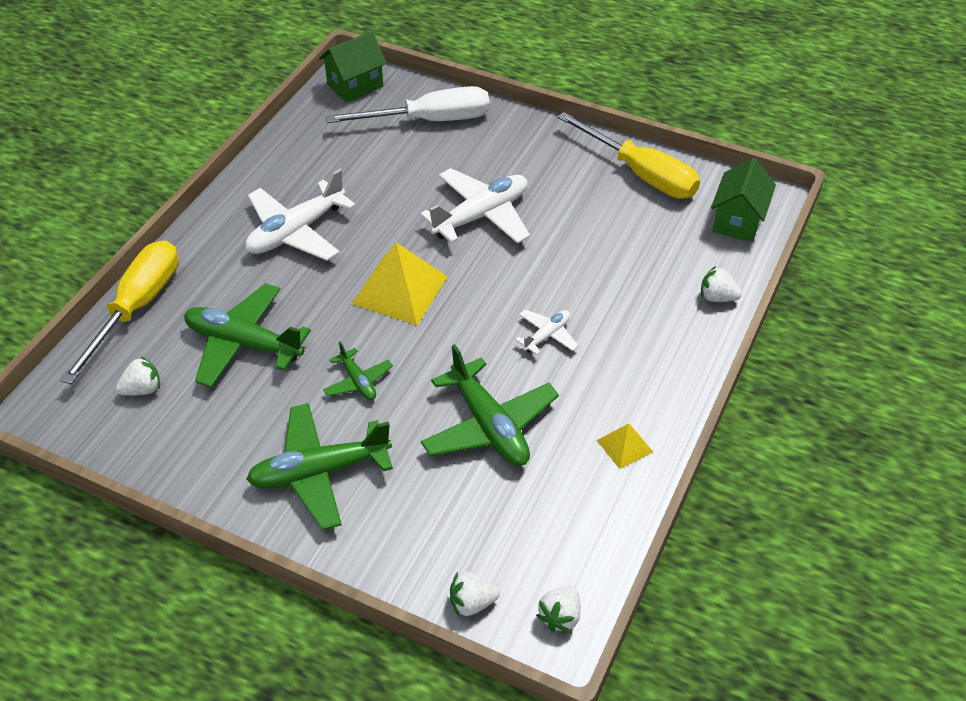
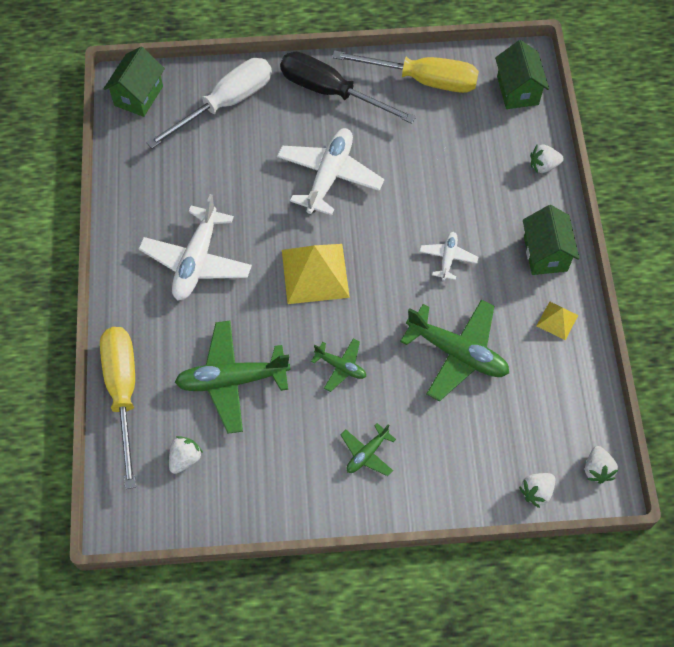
camera: 30 degrees left, 15 degrees up
(319, 472) = (367, 453): green plane -> green plane, size x0.51
(539, 149) = (331, 92): none -> black screwdriver
(658, 377) = (545, 254): none -> green house

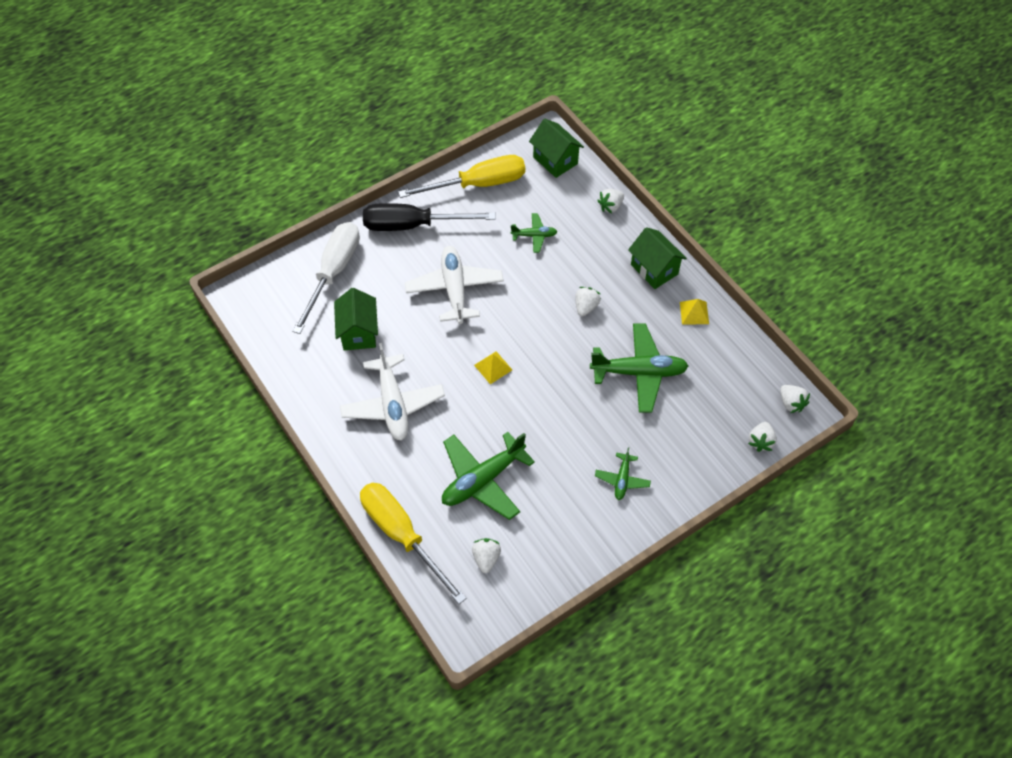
camera: 30 degrees left, 5 degrees down
(138, 96) = (256, 299): green house -> green house (358, 332)
(315, 273) = (493, 367): yellow pyramid -> yellow pyramid, size x0.51
(340, 367) = (559, 426): green plane -> green plane (534, 236)
(448, 258) = (586, 307): white plane -> white strawberry

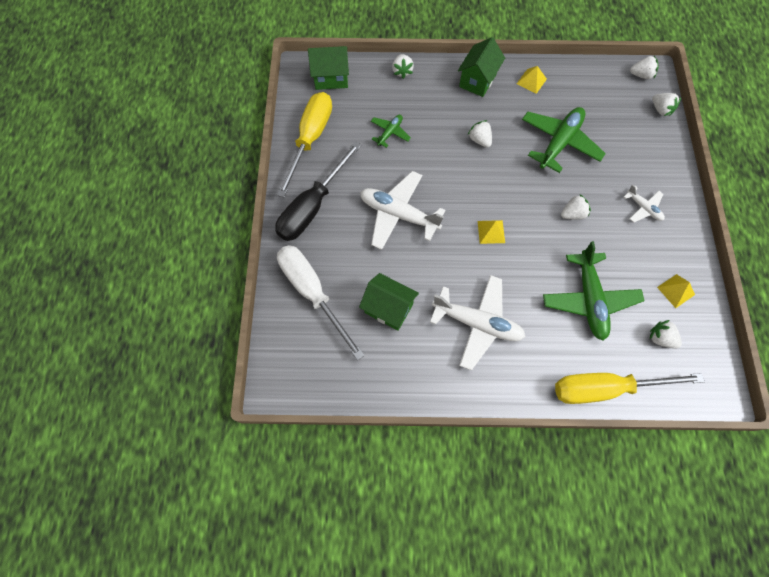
camera: 55 degrees left, 10 degrees up
(548, 550) = (676, 290): none -> yellow pyramid
(565, 423) = (572, 214): none -> white strawberry
(622, 479) = (643, 208): green plane -> white plane
(654, 269) = (477, 80): green house -> green house turned 60 degrees counterclockwise

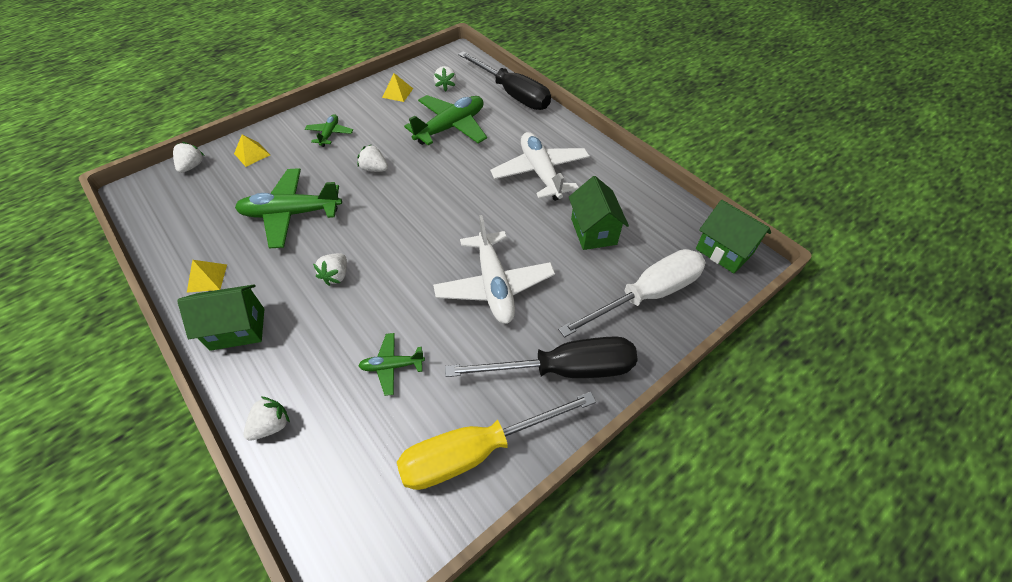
camera: 130 degrees left, 15 degrees down
(312, 293) = (647, 295): white screwdriver -> white screwdriver turned 135 degrees counterclockwise
(331, 78) = (346, 516): green house -> green house (724, 251)
(491, 231) = (444, 208): yellow pyramid -> yellow pyramid (252, 154)
(605, 388) = (512, 94): yellow screwdriver -> black screwdriver
(641, 75) = (144, 197): white strawberry -> none
(643, 208) = (330, 134): white plane -> green plane

